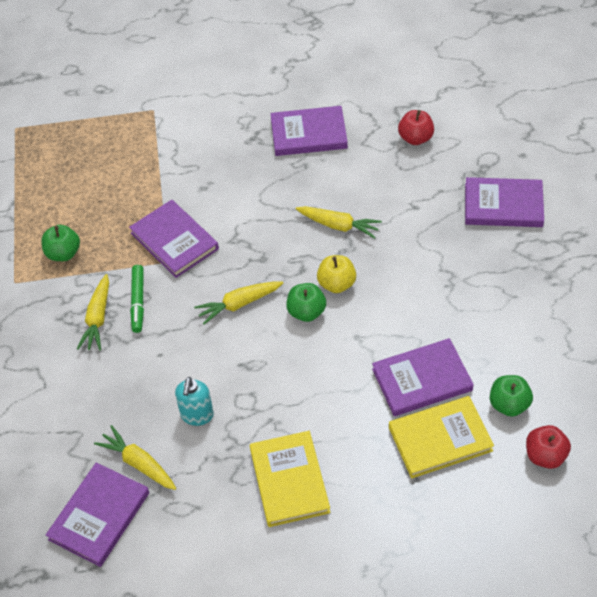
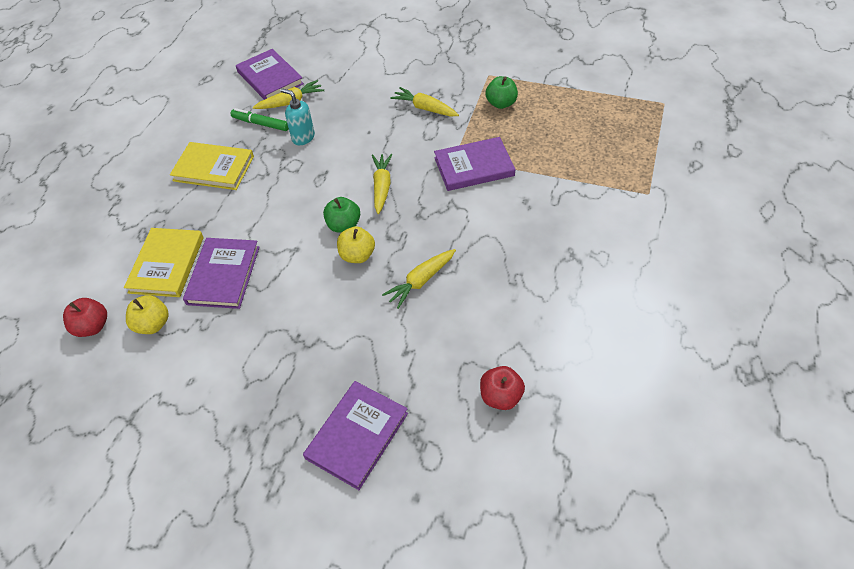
camera: 115 degrees right, 0 degrees up
(138, 301) = (425, 132): green marker -> green marker (261, 124)
(308, 134) = (556, 301): purple book -> none
(509, 404) = (153, 324): green apple -> yellow apple

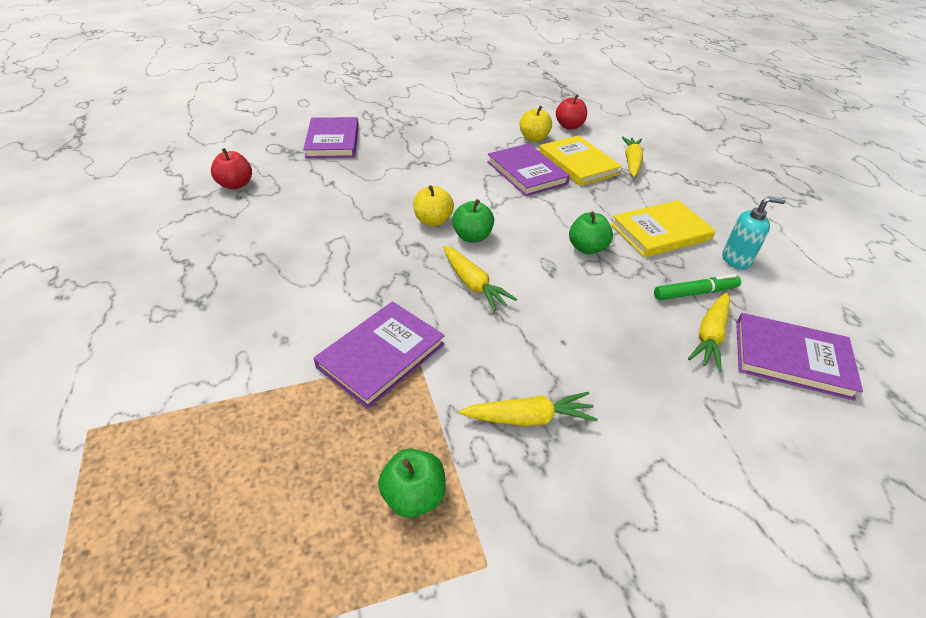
camera: 140 degrees right, 10 degrees down
(279, 179) = (587, 248): none -> green apple
(303, 137) = (627, 299): turquoise soap dispenser -> turquoise soap dispenser (736, 260)
(420, 281) = (355, 224): yellow carrot -> yellow carrot (631, 162)

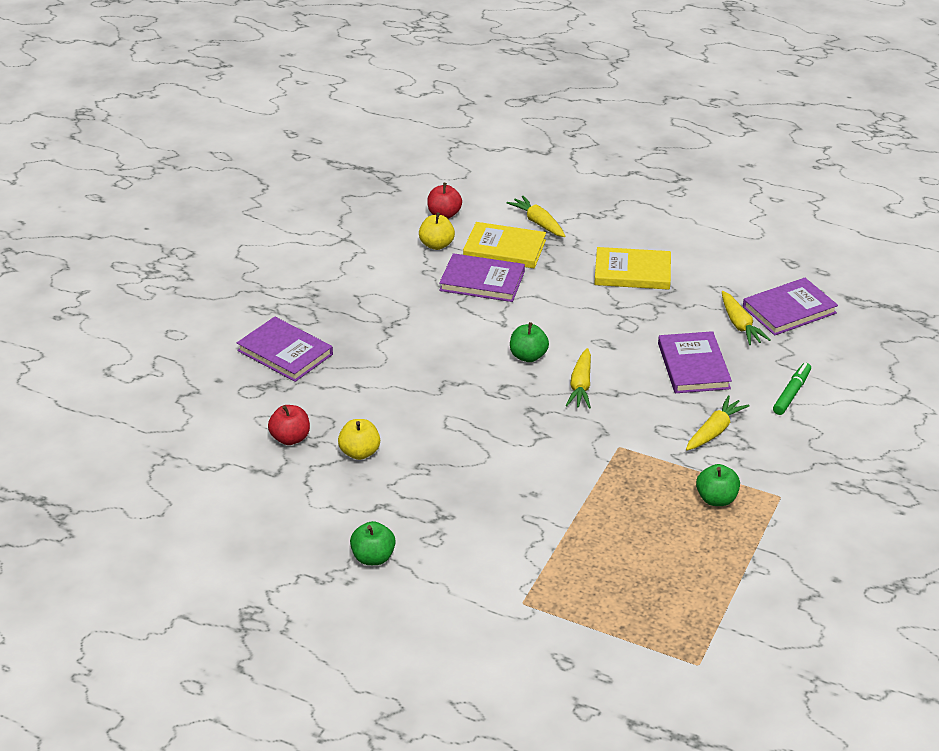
camera: 45 degrees left, 5 degrees down
(381, 355) = (599, 460): purple book -> purple book (693, 366)
(433, 221) = (484, 363): yellow apple -> yellow apple (360, 452)
(473, 284) = (580, 386): yellow carrot -> yellow carrot turned 90 degrees clockwise
(587, 248) = (607, 315): green apple -> green apple (373, 557)
(660, 232) = (632, 272): yellow book -> yellow book turned 75 degrees clockwise
(694, 293) = (702, 303): green marker -> green marker (791, 393)
(736, 260) = (697, 264): turquoise soap dispenser -> none

